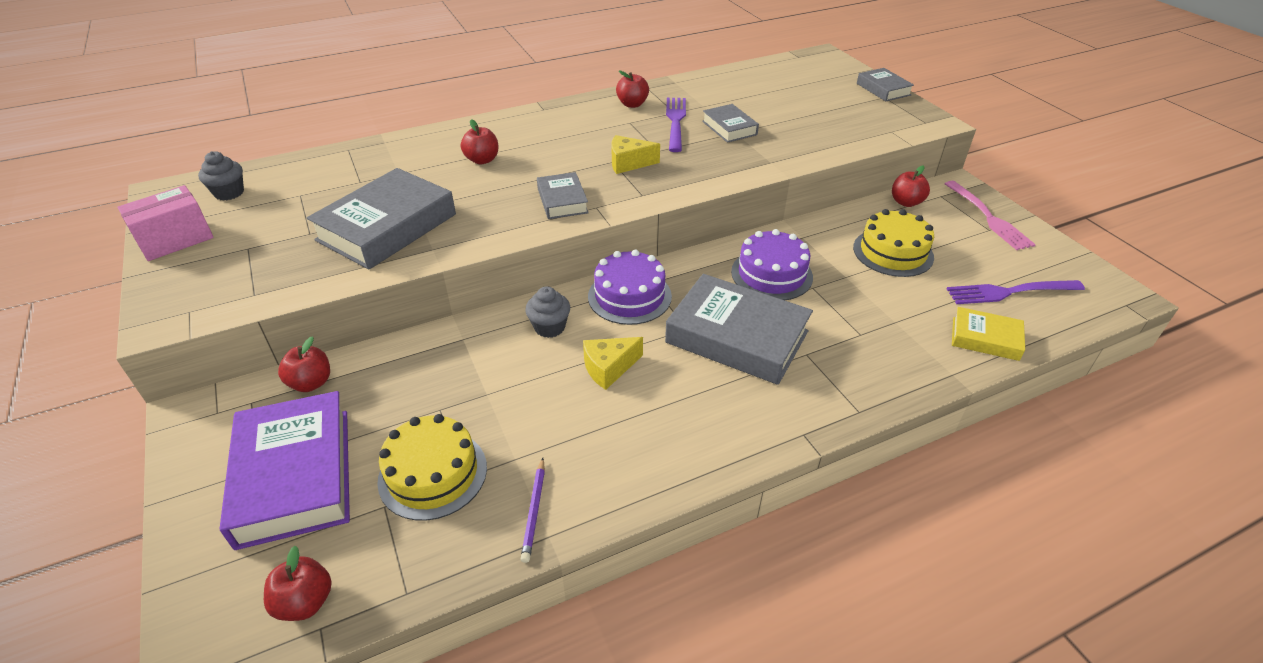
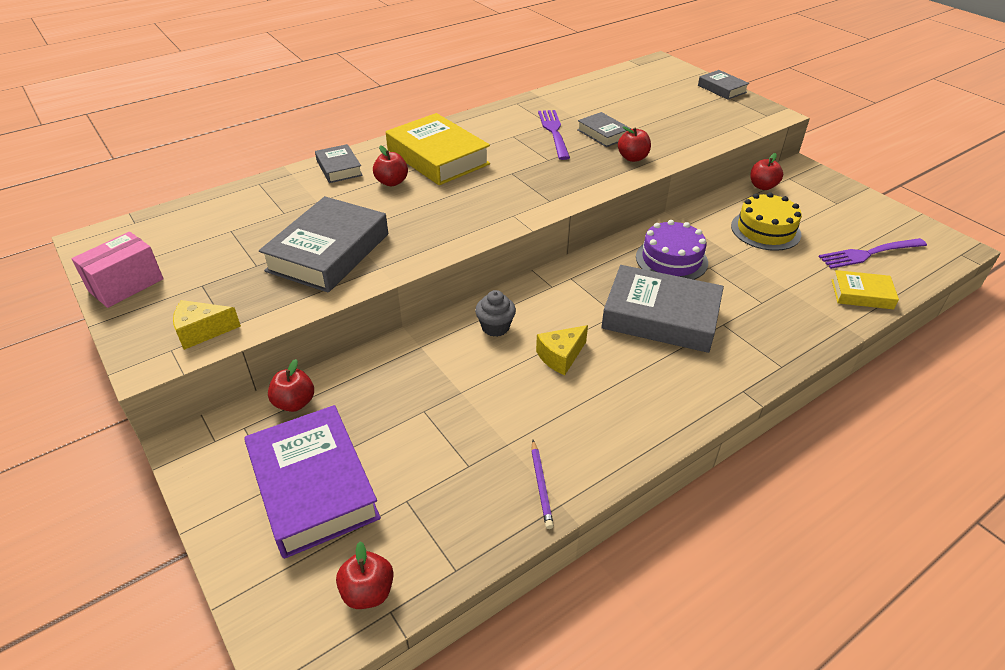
camera: 10 degrees left, 0 degrees up
(229, 193) = (159, 235): grey cupcake -> none
(433, 474) = (439, 467): yellow cake -> none
(540, 138) = (438, 157): none -> yellow book
(562, 201) = (480, 212): grey book -> grey book (339, 168)
(628, 163) = (526, 173): yellow cheese -> yellow cheese (202, 331)
(629, 296) = (556, 292): purple cake -> none
(632, 104) = (509, 119): red apple -> red apple (632, 158)
(988, 217) = (833, 193): pink fork -> none

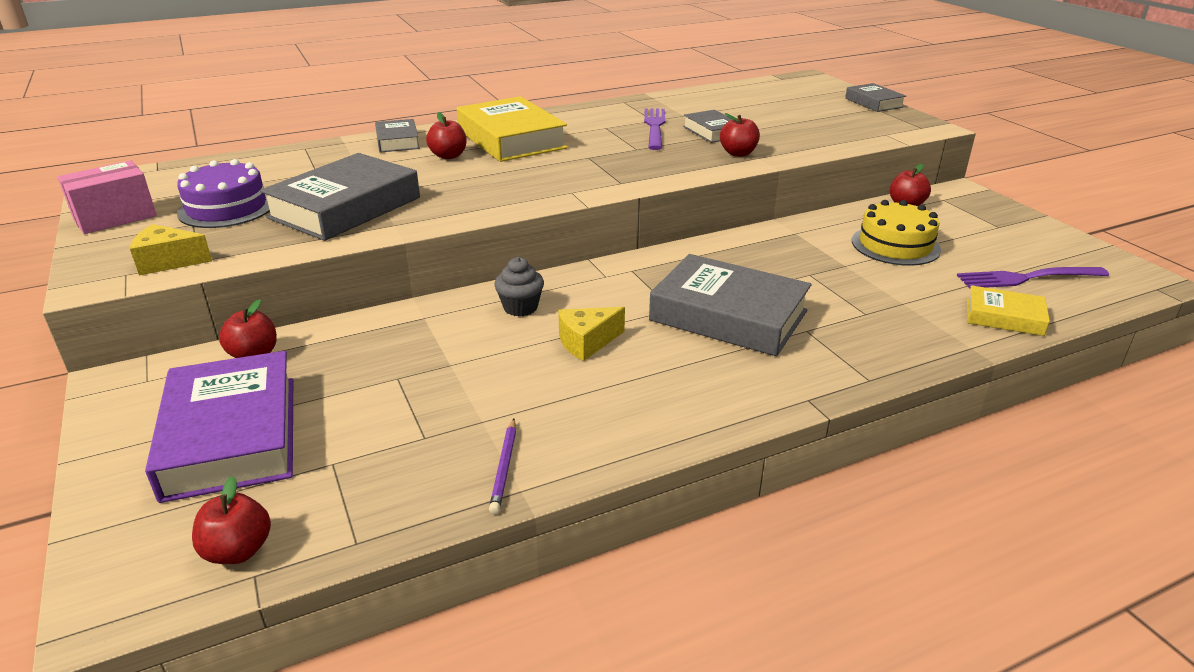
camera: 10 degrees right, 10 degrees down
(671, 260) = (764, 263): purple cake -> purple cake (227, 208)

